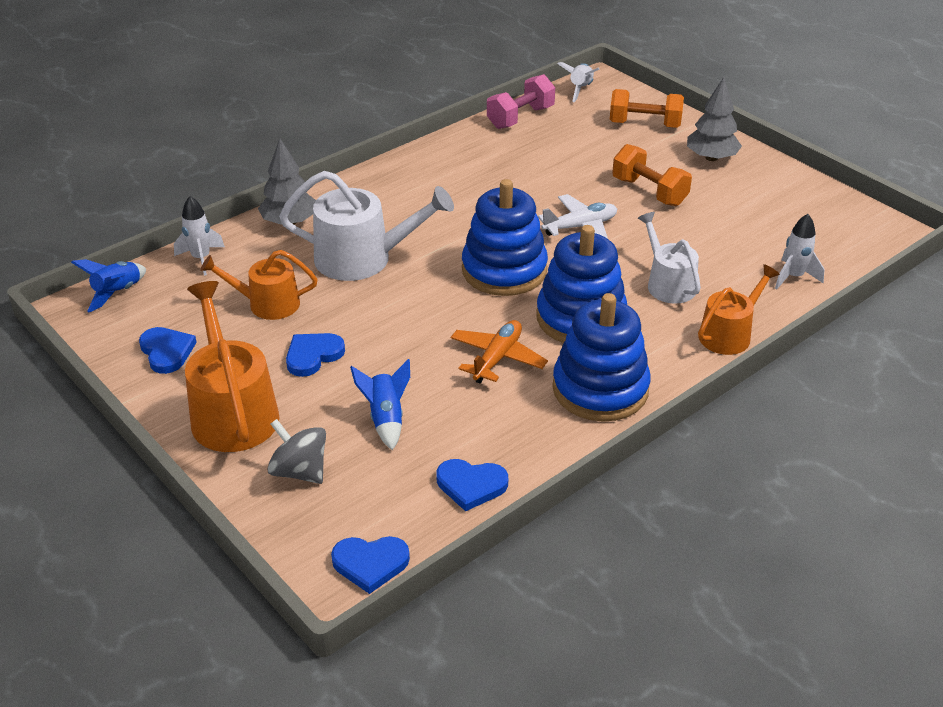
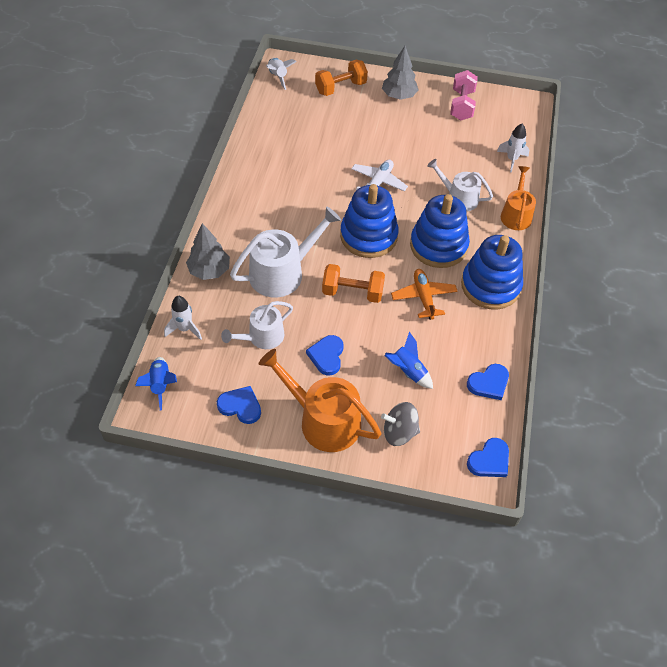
camera: 40 degrees left, 15 degrees up
(267, 304) = (262, 337): orange watering can -> white watering can
(520, 117) = (265, 116): pink dumbbell -> pink dumbbell (462, 105)
(649, 192) = (390, 138): orange dumbbell -> orange dumbbell (352, 292)

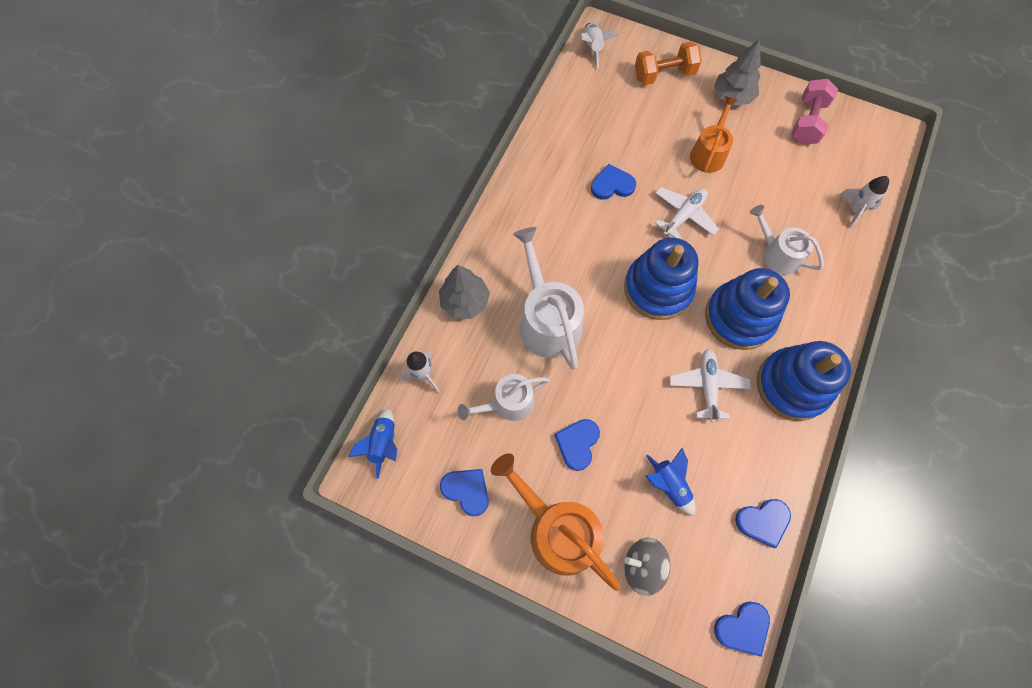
camera: 15 degrees right, 15 degrees up
(282, 272) = (547, 320): white watering can -> white watering can turned 90 degrees counterclockwise
(315, 169) = (612, 185): none -> blue heart
(352, 292) = (624, 363): orange dumbbell -> none
(423, 297) = (707, 386): orange plane -> white plane
(516, 214) = (844, 290): orange watering can -> orange watering can (709, 153)

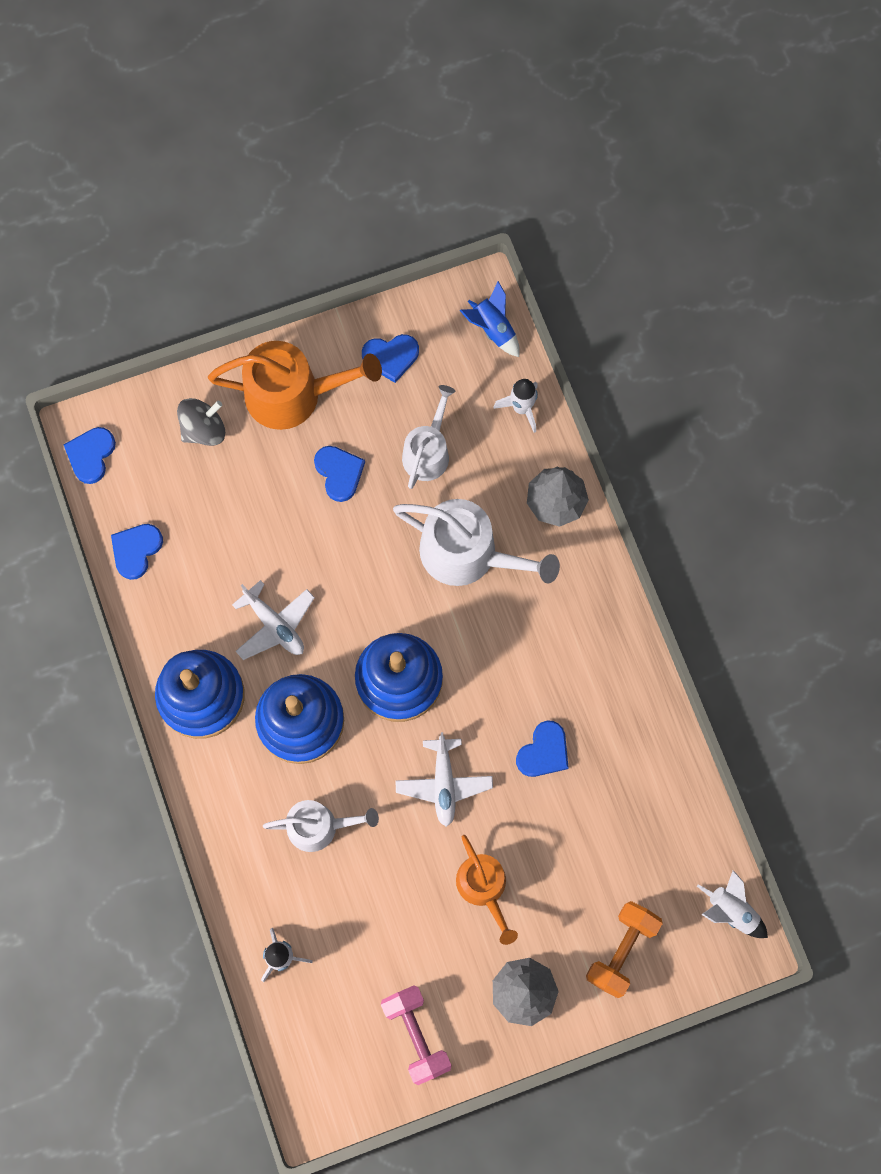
camera: 135 degrees right, 5 degrees up
(668, 484) = (236, 509): blue rocket -> none

